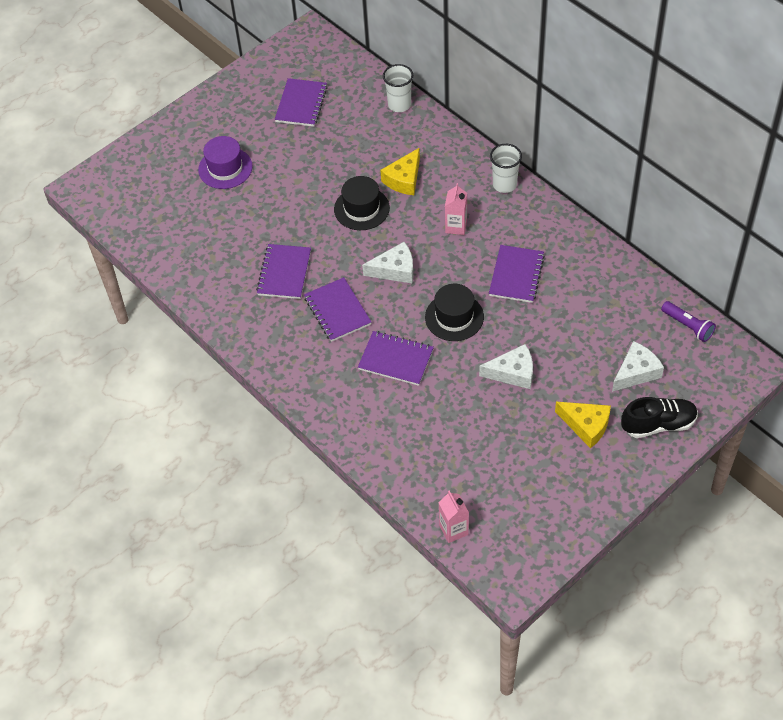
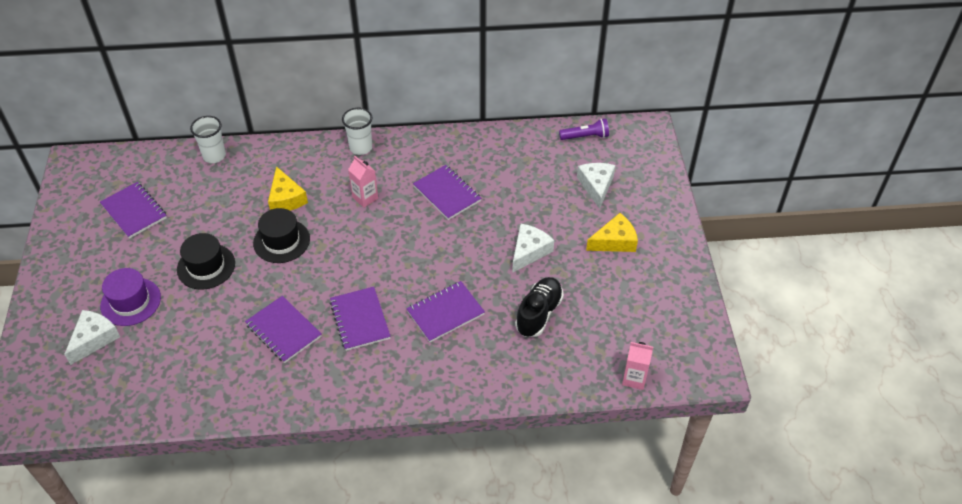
camera: 55 degrees left, 5 degrees down
(337, 311) = (360, 320): purple notebook -> purple notebook turned 60 degrees clockwise
(395, 270) = (362, 259): white cheese -> white cheese (94, 339)
(454, 317) = (444, 252): black hat -> black hat (206, 266)
(658, 424) = (650, 203): black shoe -> black shoe (539, 314)

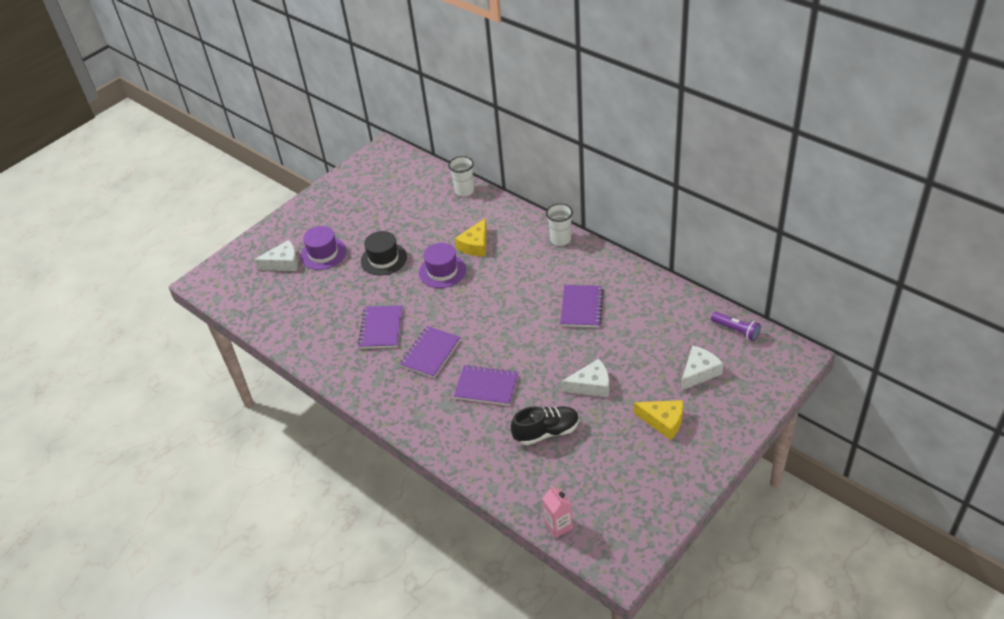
camera: 50 degrees right, 5 degrees down
(134, 211) = (383, 199): purple notebook -> none
(281, 241) = (442, 271): black hat -> purple hat
(365, 198) = (524, 276): pink carton -> none

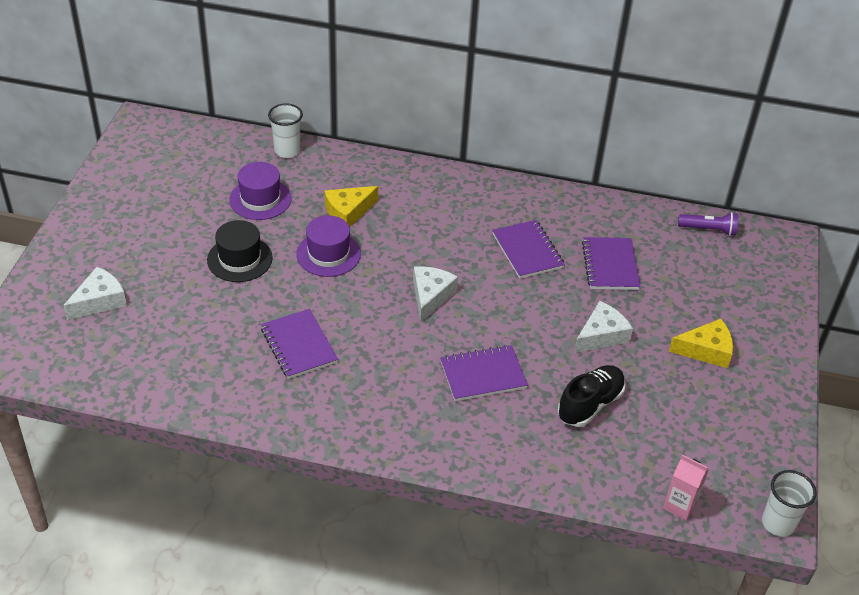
camera: 35 degrees left, 0 degrees up
(323, 253) = (149, 274): purple hat -> purple hat (260, 199)
(430, 353) = (385, 357): purple notebook -> purple notebook (610, 265)
(475, 245) = (348, 212): yellow cheese -> yellow cheese turned 60 degrees clockwise
(560, 240) = (447, 180): white cup -> white cup (778, 523)
(699, 372) = (704, 286): white cheese -> white cheese (430, 296)

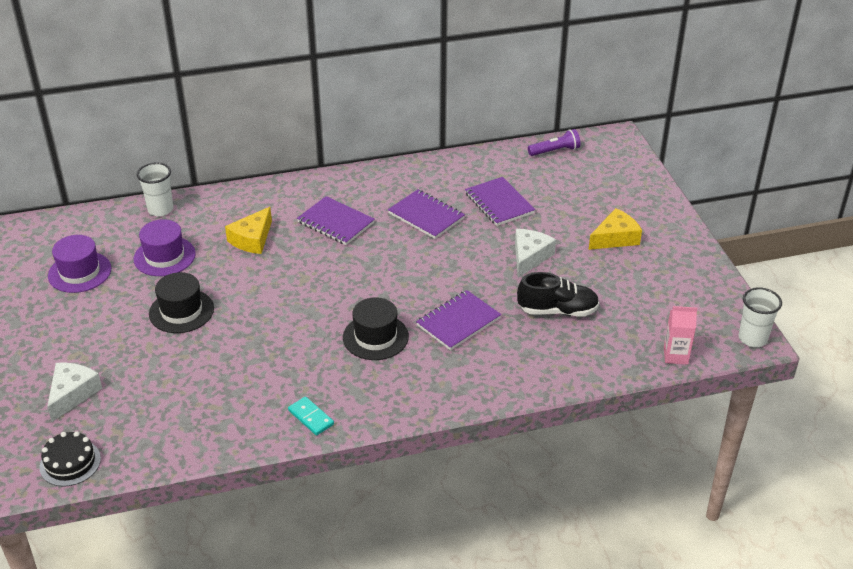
camera: 25 degrees left, 5 degrees down
(57, 364) = (70, 463): none -> black cake
(282, 412) = (311, 417): none -> turquoise domino
(299, 345) = (286, 359): purple notebook -> purple notebook (336, 222)
(328, 254) = (259, 278): purple hat -> purple hat (79, 272)
(394, 357) = (375, 337): none -> black hat
(430, 296) = (371, 279): white cheese -> none
(590, 404) = (557, 311): black shoe -> black shoe turned 75 degrees clockwise

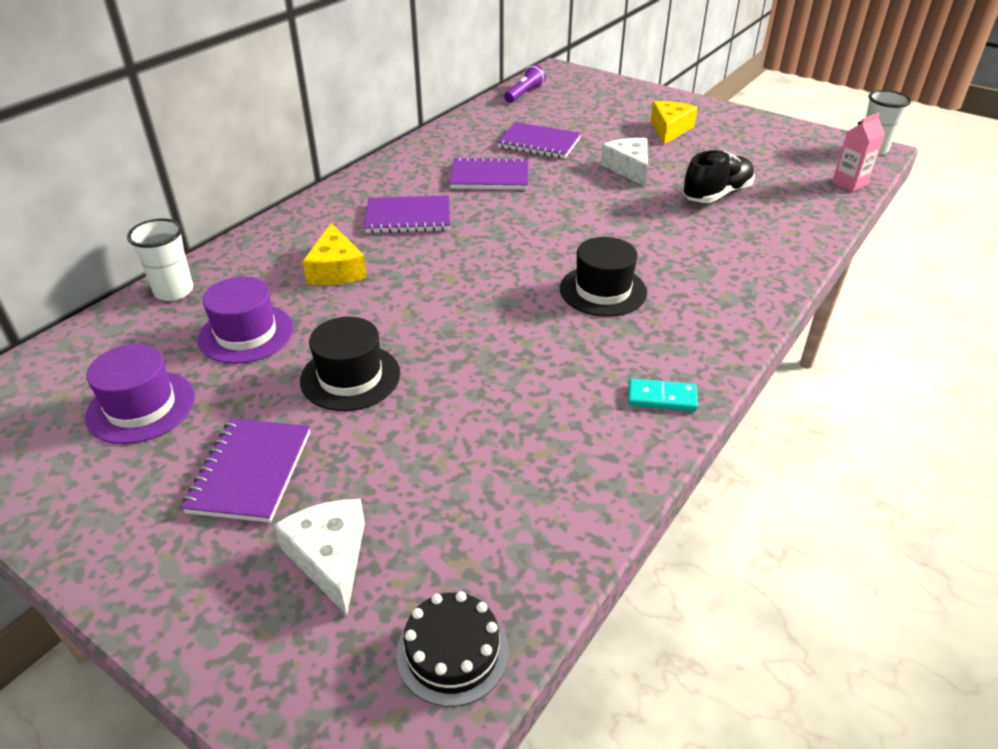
camera: 40 degrees left, 0 degrees up
(458, 322) = (654, 241): purple notebook -> purple notebook (250, 471)

